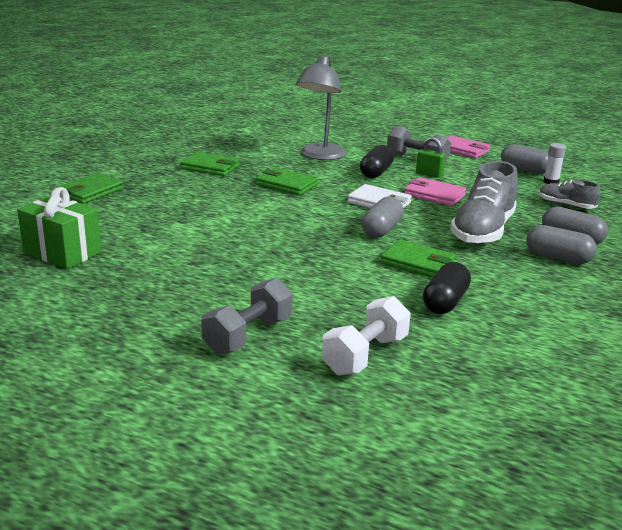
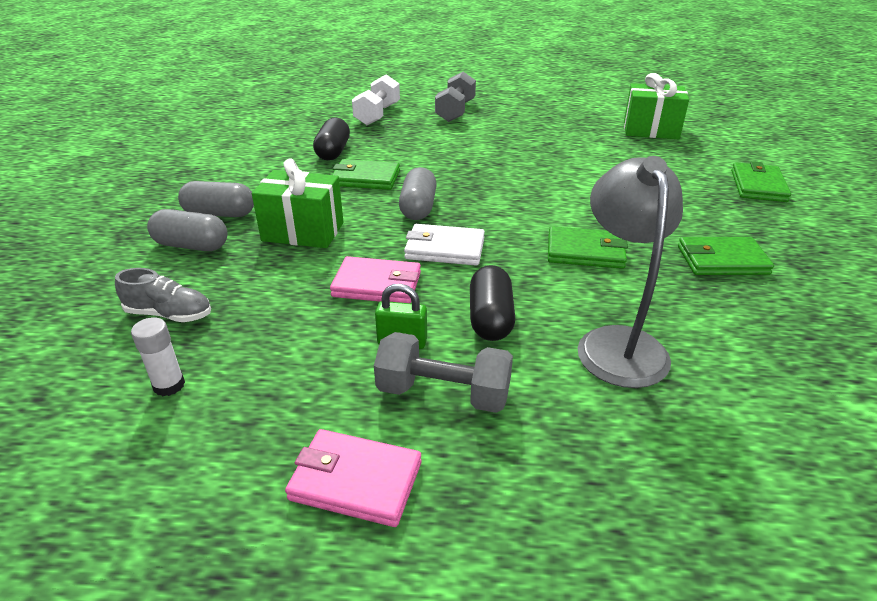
camera: 160 degrees right, 10 degrees up
(482, 231) = (303, 232): grey shoe -> green gift
(525, 170) = (212, 420): grey capsule -> none

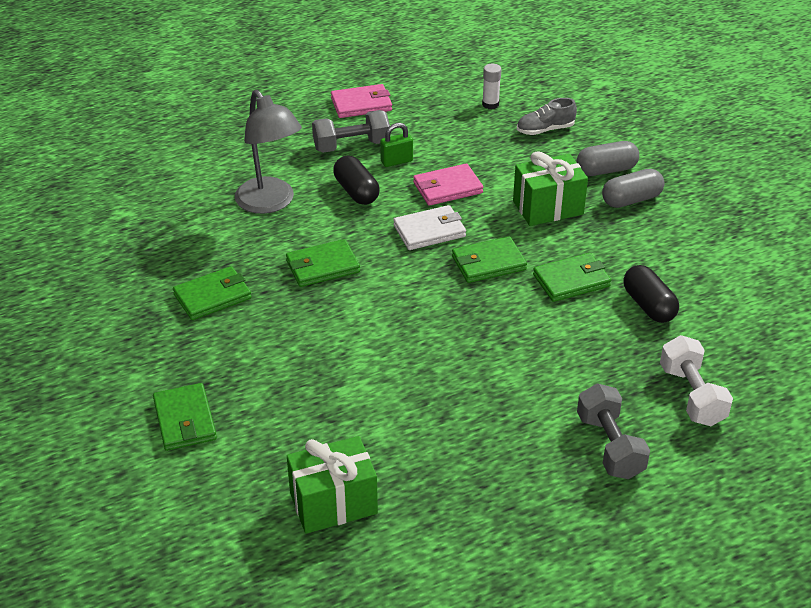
camera: 150 degrees right, 5 degrees up
(418, 208) = (488, 263): grey capsule -> green wallet

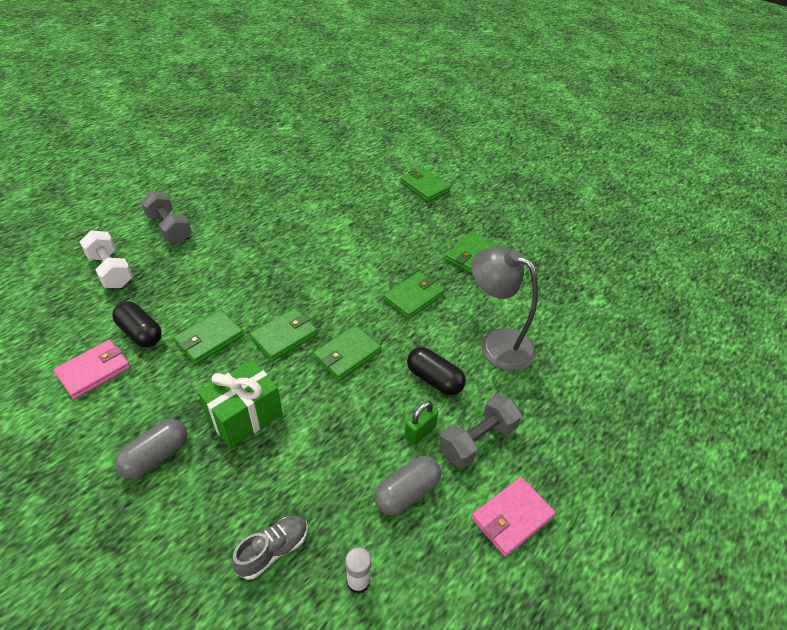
camera: 155 degrees right, 5 degrees up
(333, 503) = (320, 171): green gift -> none
(429, 231) = (347, 355): white wallet -> green wallet
(447, 188) = (352, 411): pink wallet -> pink wallet (94, 371)
(606, 170) = (187, 497): grey capsule -> grey capsule (407, 492)

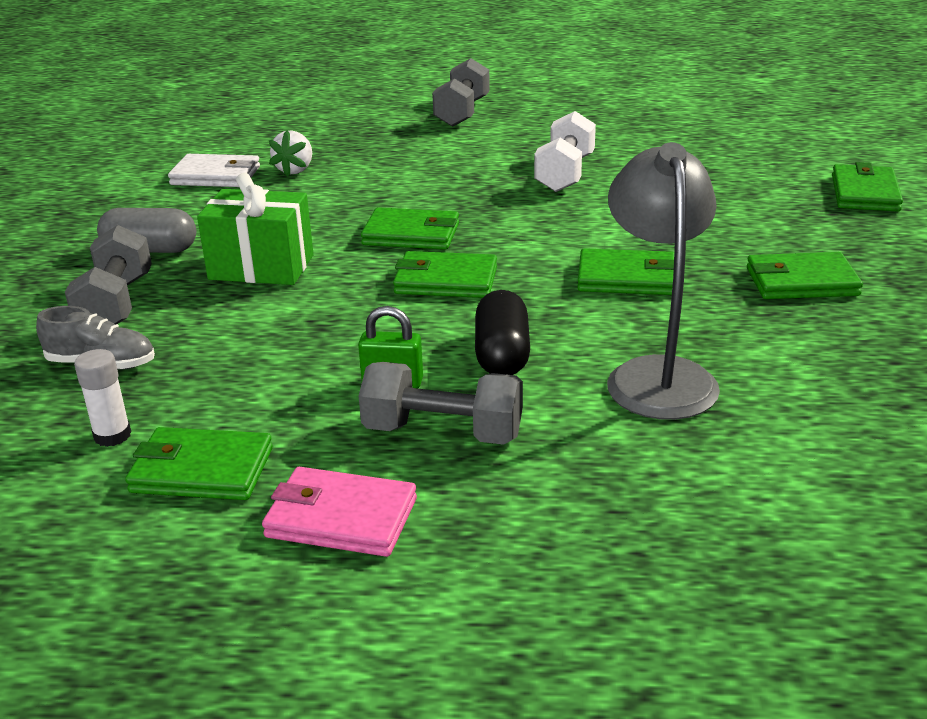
camera: 55 degrees right, 15 degrees down
(94, 371) = (216, 176): pink wallet -> white wallet
(110, 271) = (354, 120): white dumbbell -> white dumbbell (564, 174)
(140, 333) = (295, 170): black capsule -> white strawberry
(207, 508) = (116, 304): none -> grey dumbbell
(209, 339) = (340, 201): green wallet -> green wallet (201, 470)
(407, 492) = (282, 414): grey capsule -> none

